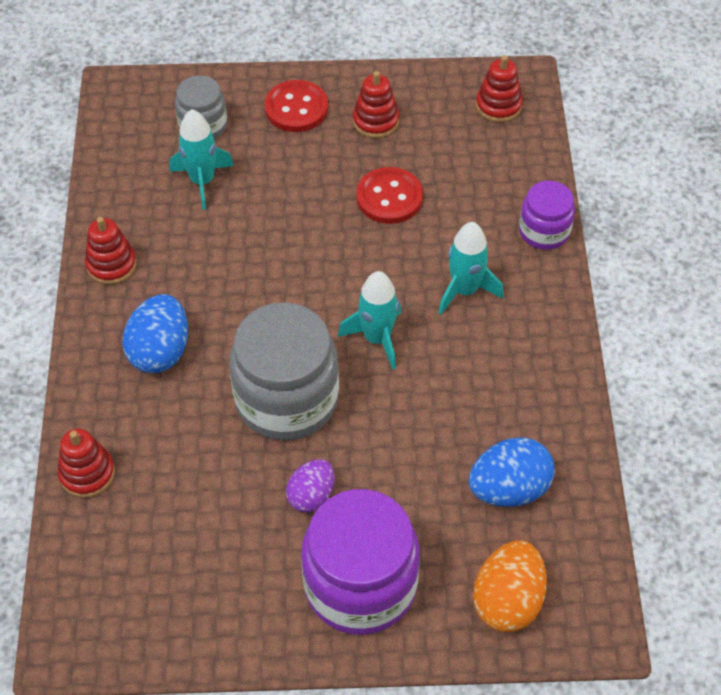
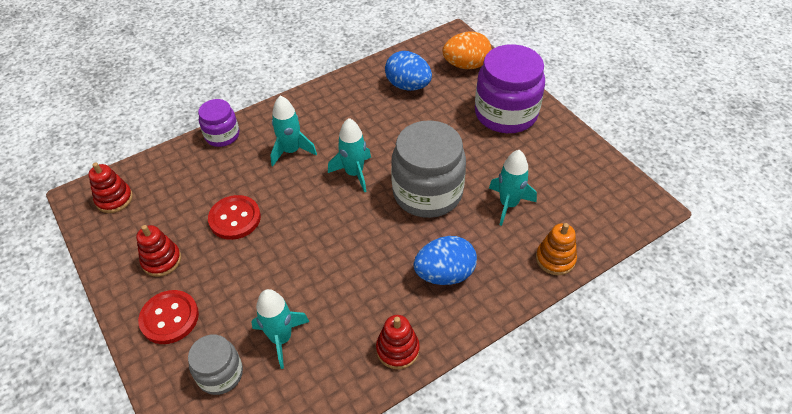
camera: 120 degrees left, 5 degrees down
(87, 473) = (555, 259): red stacking toy -> orange stacking toy
(200, 477) = (508, 204): none -> turquoise rocket
(311, 495) = (476, 153): purple egg -> none

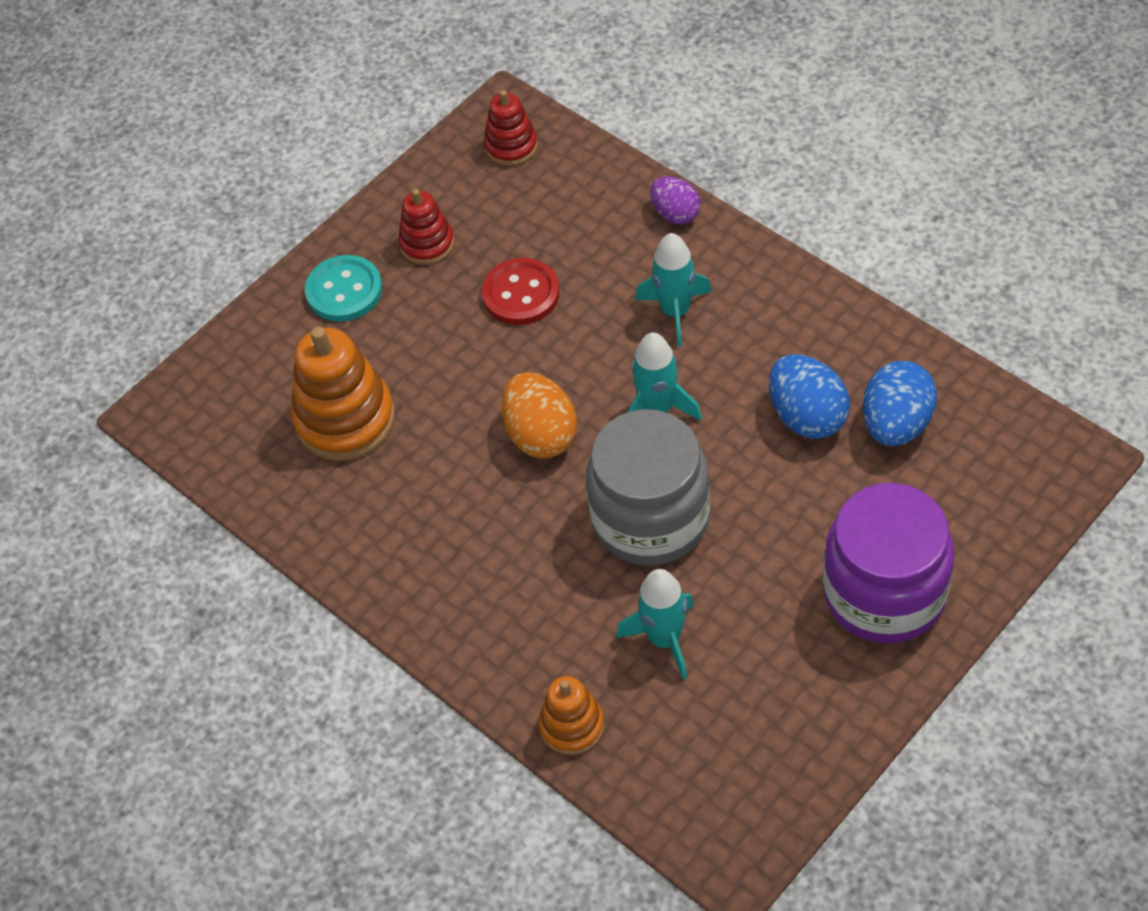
camera: 80 degrees right, 5 degrees up
(169, 318) = (344, 290): red button -> turquoise button
(220, 374) = (281, 375): grey jar -> none
(222, 135) = (675, 213): purple jar -> purple egg
(281, 338) = (345, 419): turquoise rocket -> orange stacking toy
(397, 349) = (361, 555): red stacking toy -> none
(444, 274) = (499, 580): blue egg -> blue egg (807, 416)
(466, 65) = (995, 500): orange egg -> orange egg (541, 435)

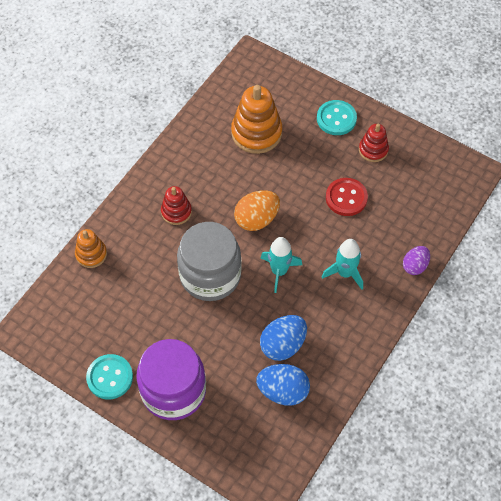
camera: 75 degrees right, 5 degrees up
(511, 146) = (449, 179): red stacking toy -> red stacking toy (176, 212)
(664, 639) = (140, 289): turquoise rocket -> none
(849, 700) = (110, 377): none -> turquoise button

